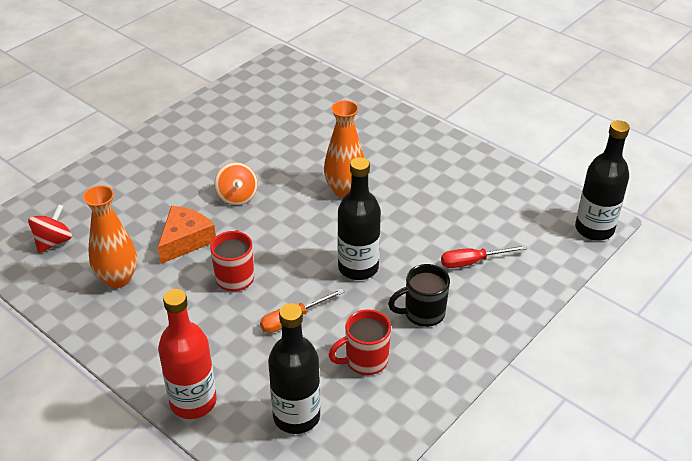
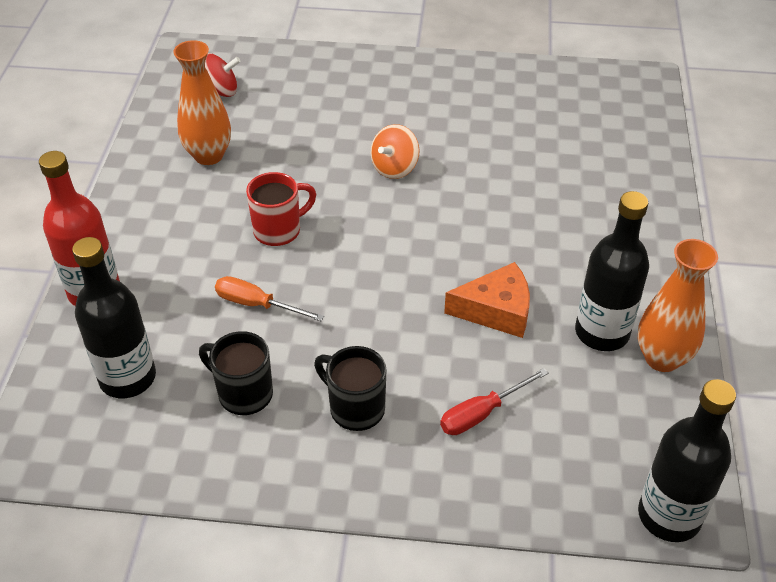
camera: 55 degrees right, 5 degrees up
(185, 240) = (298, 168): orange cheese -> orange cheese (496, 310)
(344, 190) = (489, 241): orange vase -> orange vase (662, 358)
(358, 267) = (378, 316): black bottle -> black bottle (602, 332)
(365, 361) = (243, 393): red mug -> black mug
(472, 262) = (481, 413): red screwdriver -> red screwdriver turned 75 degrees counterclockwise

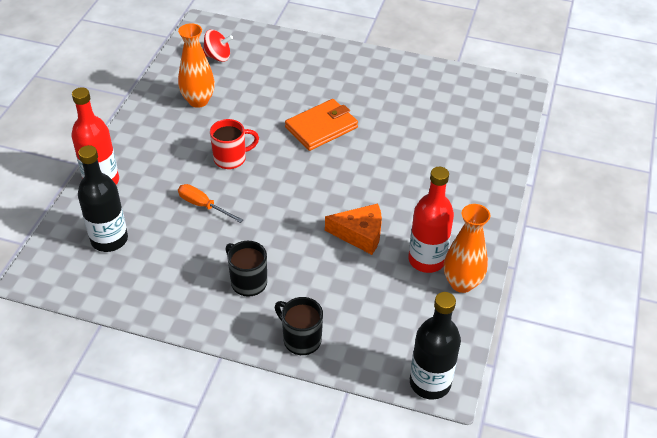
camera: 10 degrees right, 0 degrees up
(243, 393) = (179, 261): black mug -> black mug (301, 339)
(394, 168) = (321, 127): orange spinning top -> orange wallet
(481, 413) = (328, 299): red screwdriver -> none
(602, 332) = (426, 260): black bottle -> red bottle

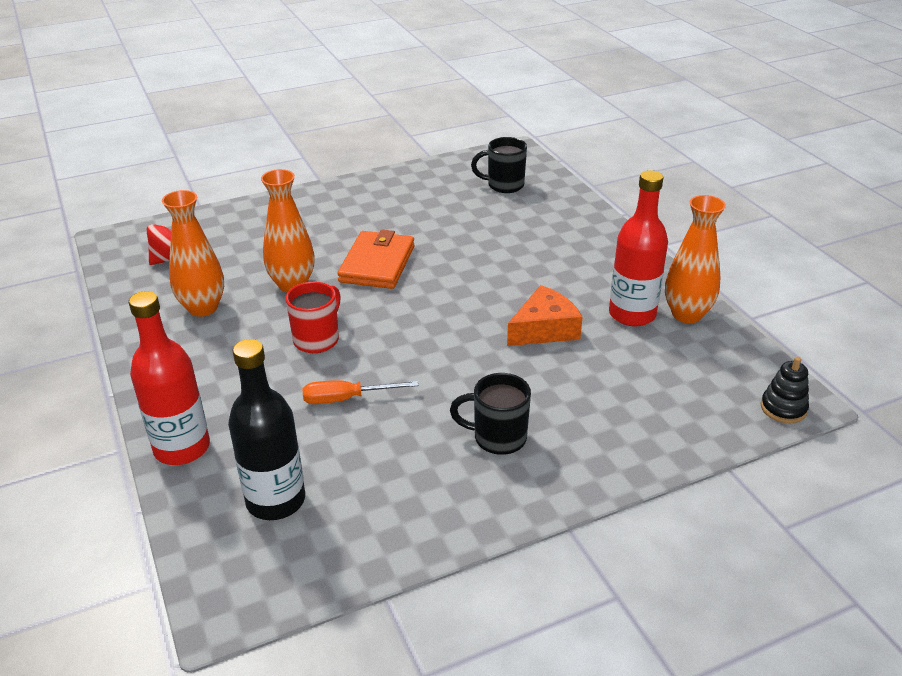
camera: 40 degrees left, 10 degrees down
(259, 113) = (292, 284): none -> orange vase
(301, 339) = (624, 453): black mug -> black mug (504, 185)
(430, 383) = (783, 408): black bottle -> black stacking toy

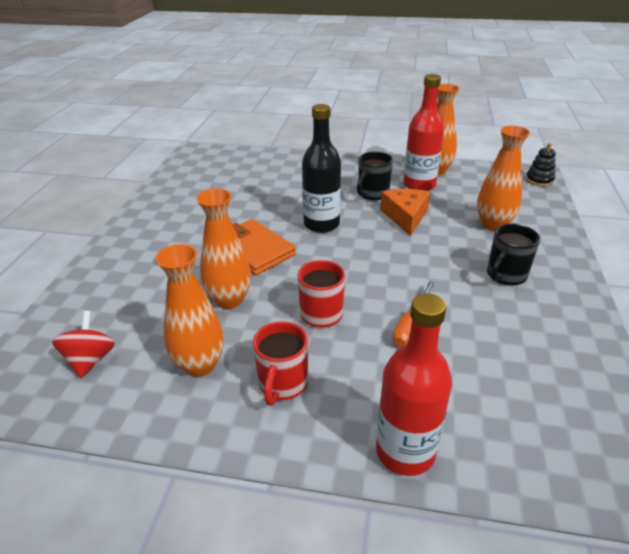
camera: 55 degrees left, 0 degrees up
(211, 356) = (282, 384): none -> red mug
(276, 500) = (515, 410): black bottle -> black bottle (321, 224)
(504, 185) = (228, 169): black mug -> black mug (372, 194)
(604, 399) = (493, 224): none -> orange vase

